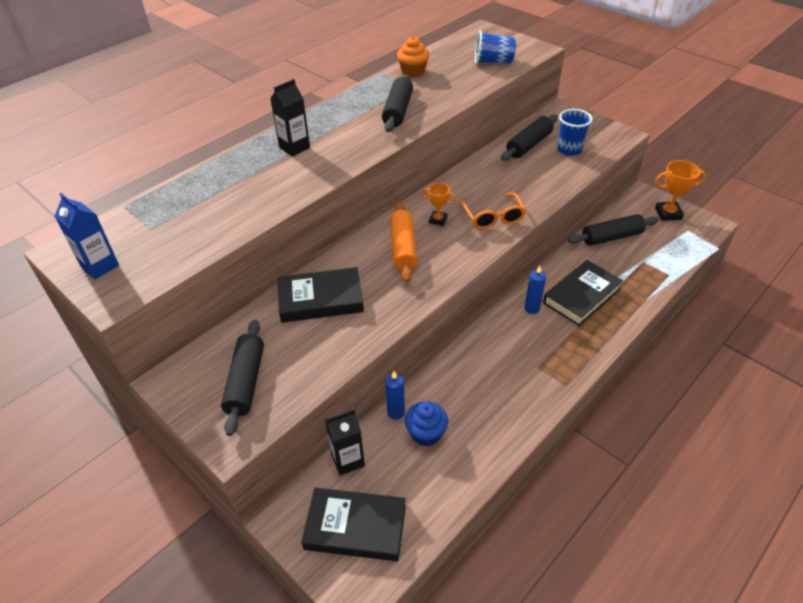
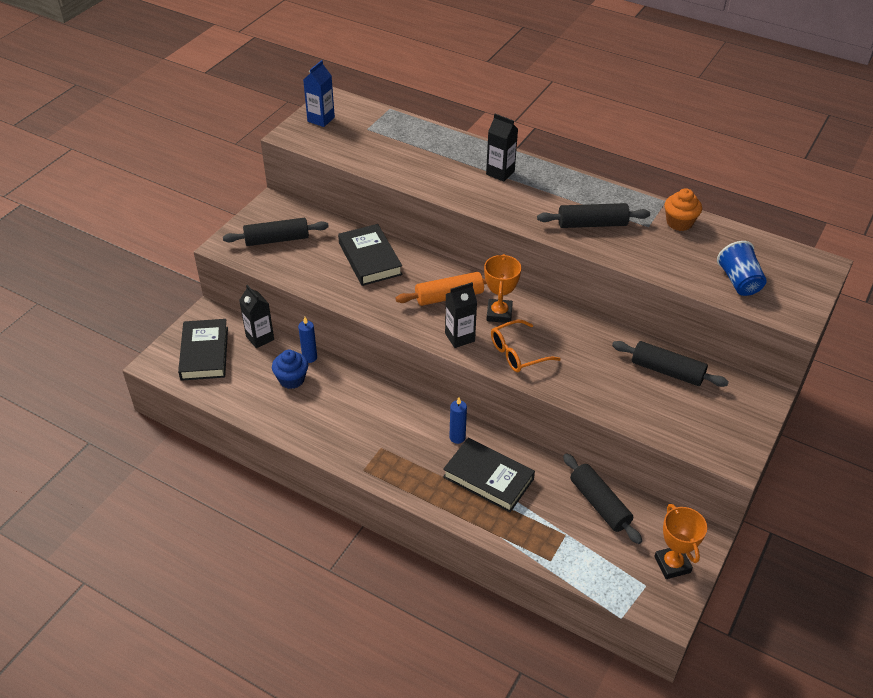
camera: 75 degrees right, 0 degrees up
(438, 220) = (499, 314): orange trophy -> orange trophy, size x1.62
(464, 250) = (459, 337): none -> black carton
(569, 150) = (674, 408): blue cup -> none

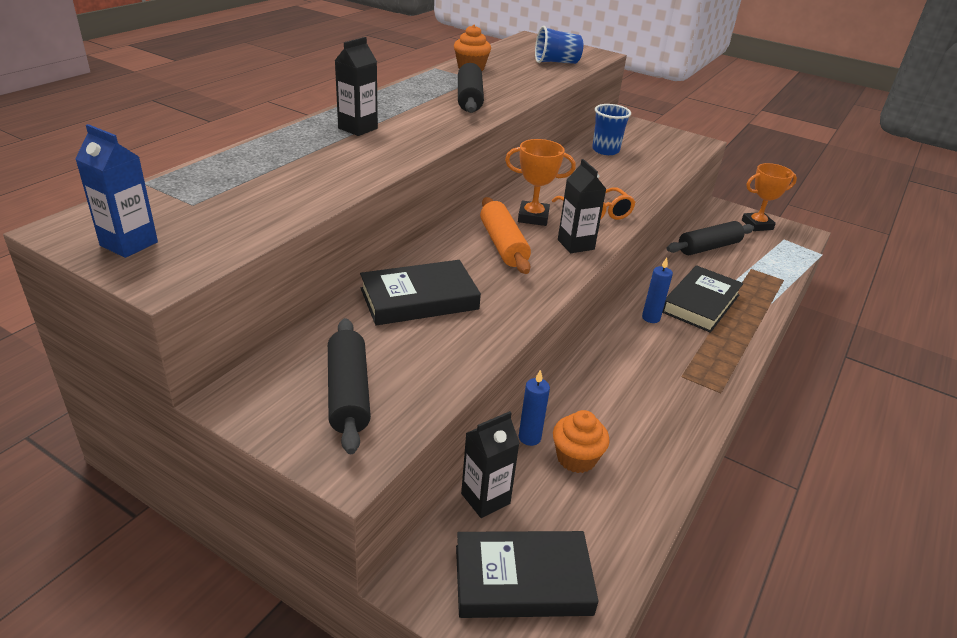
camera: 90 degrees left, 10 degrees down
(292, 379) = (576, 458): blue cupcake -> orange cupcake
(667, 371) = (605, 150): black rolling pin -> blue cup

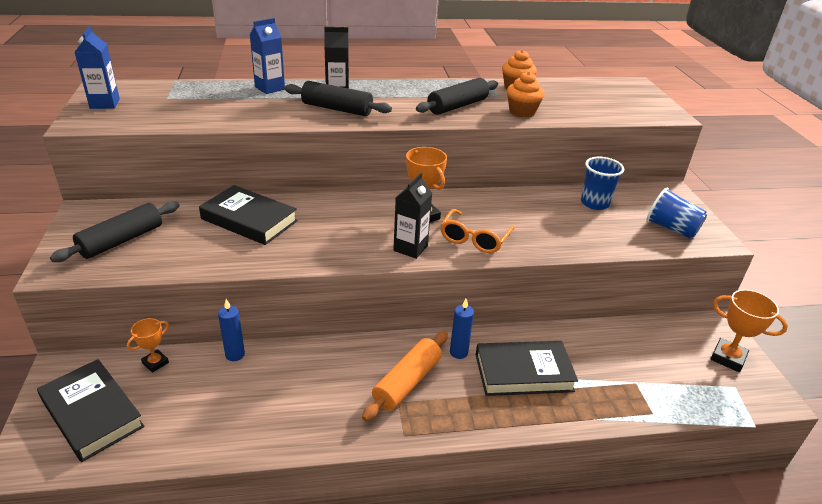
camera: 50 degrees right, 0 degrees up
(276, 147) = (270, 88): none -> blue carton
(485, 498) = (155, 363): black carton -> orange trophy
(503, 245) = (362, 220): orange rolling pin -> orange rolling pin (407, 382)
(556, 62) = (605, 107): blue cup -> blue cup (671, 228)
(576, 458) = (234, 386): orange cupcake -> orange cupcake (522, 112)
(708, 247) = (627, 342): black rolling pin -> black rolling pin (337, 109)

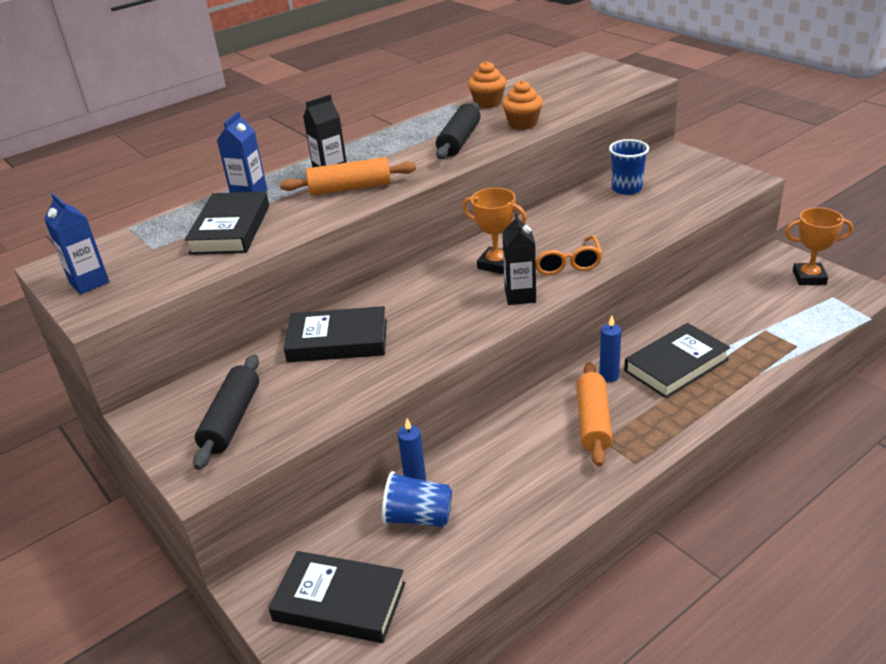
camera: 25 degrees left, 0 degrees up
(155, 363) = (346, 528): orange trophy -> none
(227, 105) = (230, 229): none -> black book
(337, 109) = (350, 188): black rolling pin -> orange rolling pin
(671, 228) = (707, 184): blue cup -> blue cup (418, 517)

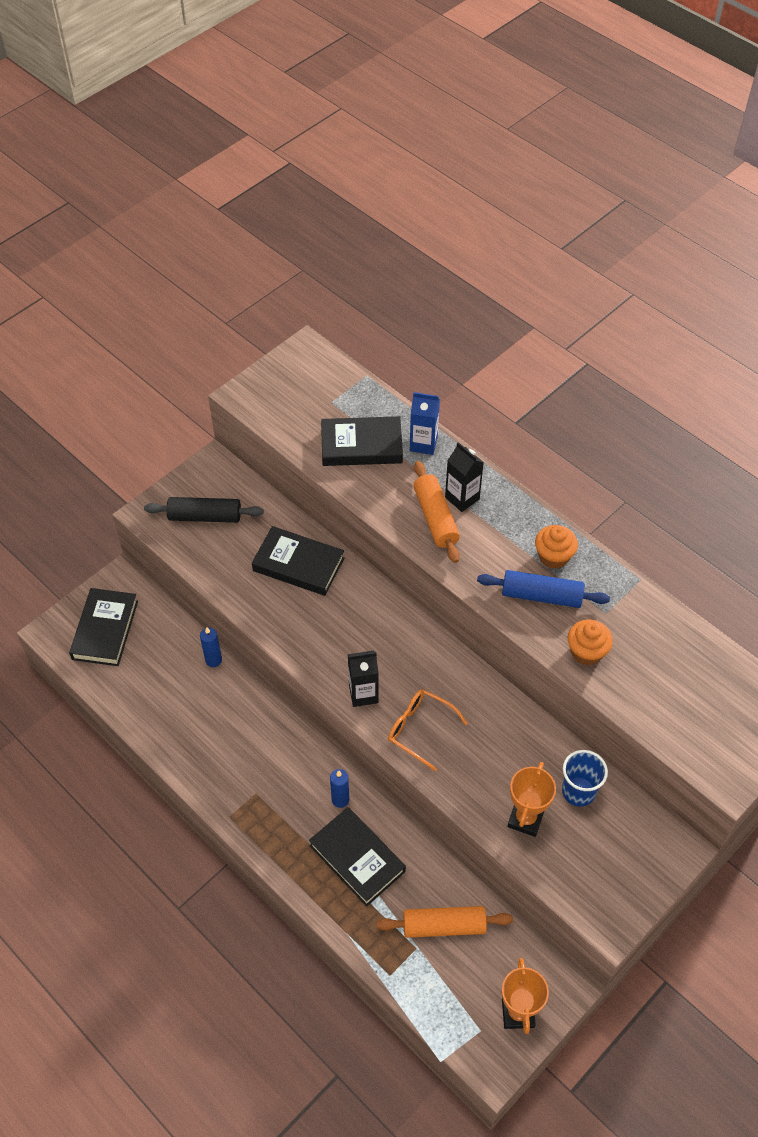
camera: 80 degrees right, 20 degrees up
(89, 282) = (283, 378): blue carton -> none
(337, 341) = (298, 564): black book -> black book turned 60 degrees counterclockwise
(418, 517) = (176, 667): blue cup -> none
(459, 141) = (541, 596): black rolling pin -> blue rolling pin
(488, 103) = (644, 615): orange cupcake -> orange cupcake (553, 556)
(496, 264) = (417, 671): orange trophy -> orange trophy (525, 819)
(564, 263) = (419, 729): orange glasses -> orange glasses turned 45 degrees clockwise
(593, 421) = (279, 785): orange rolling pin -> orange rolling pin (444, 926)

